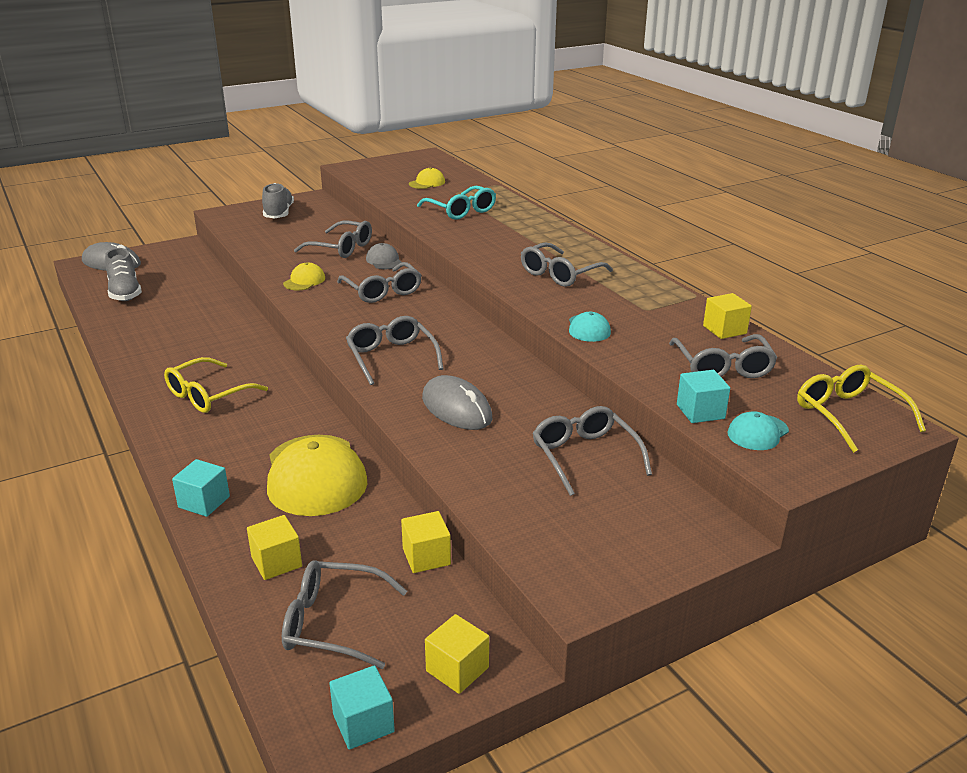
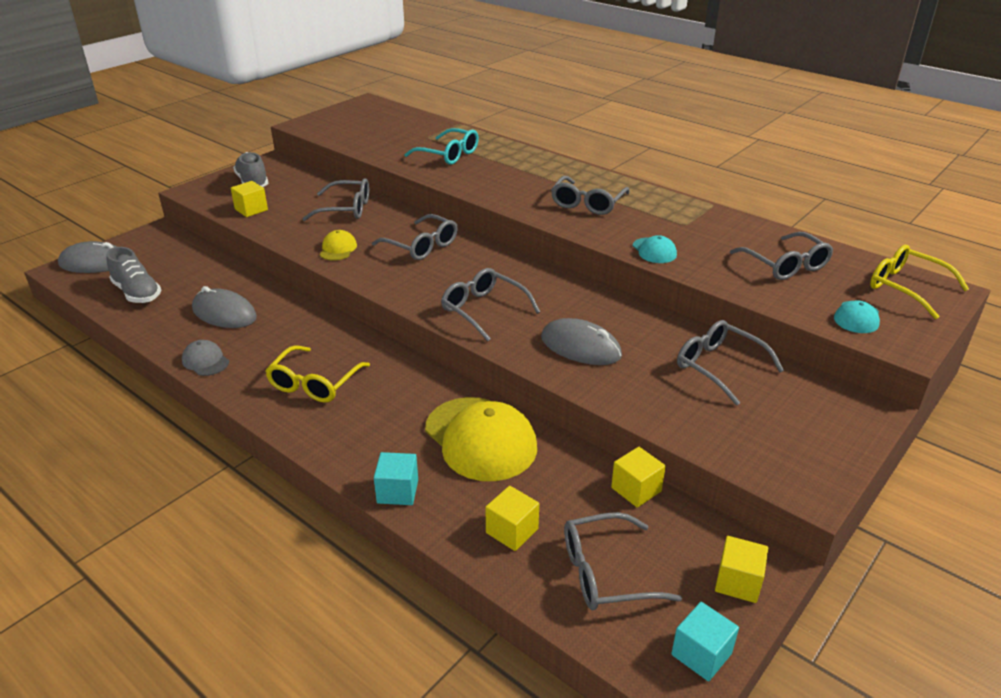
camera: 20 degrees left, 5 degrees up
(181, 322) = (224, 313): none -> grey mouse
(384, 260) = (397, 215): grey cap -> grey cap (205, 361)
(427, 183) = (392, 131): yellow cap -> none
(700, 411) = (801, 308): turquoise cube -> none
(724, 330) = (759, 231): yellow cube -> yellow cube (251, 209)

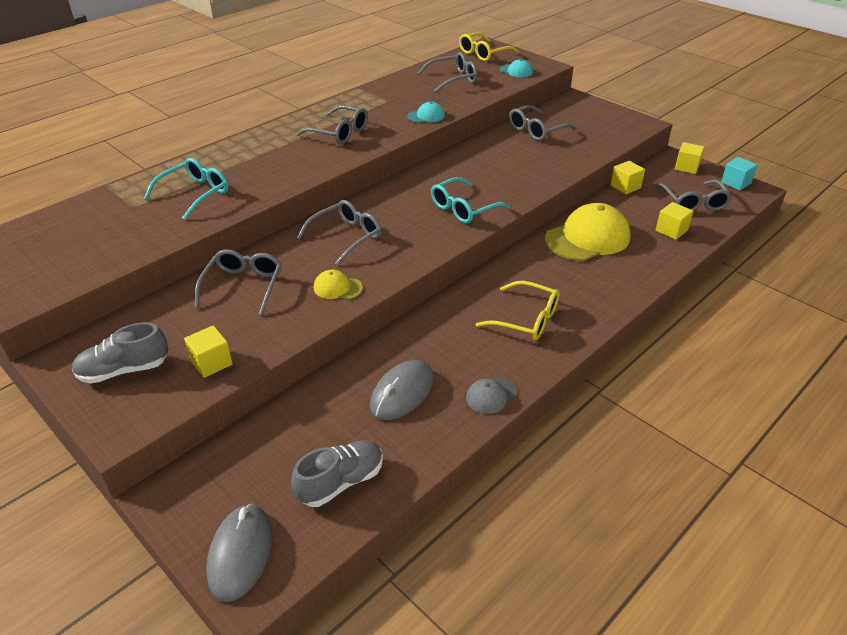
camera: 85 degrees left, 5 degrees up
(397, 491) = (648, 273): turquoise cube -> none
(483, 310) = (463, 208): grey glasses -> turquoise glasses
(580, 347) = (515, 173): grey mouse -> none

